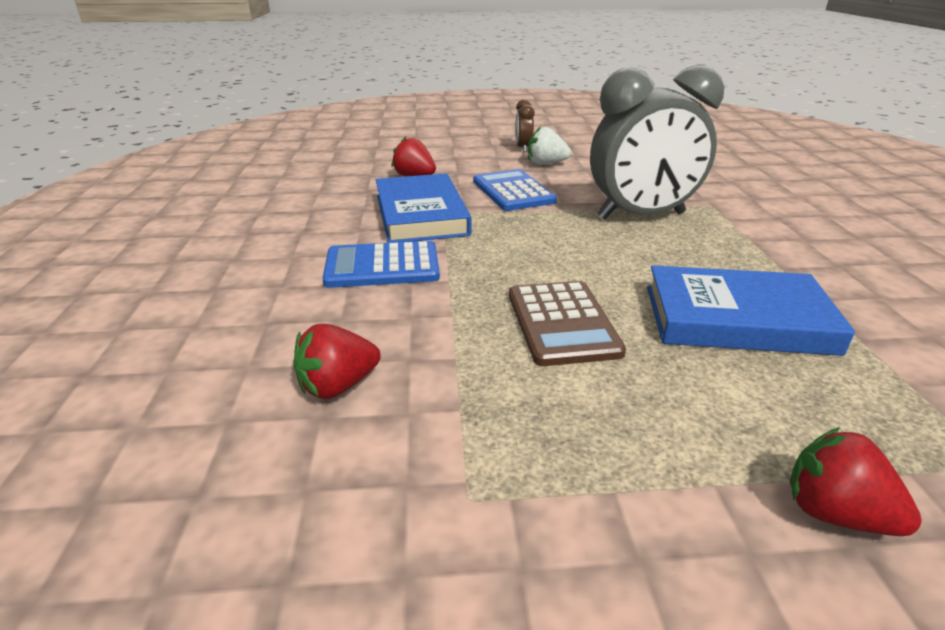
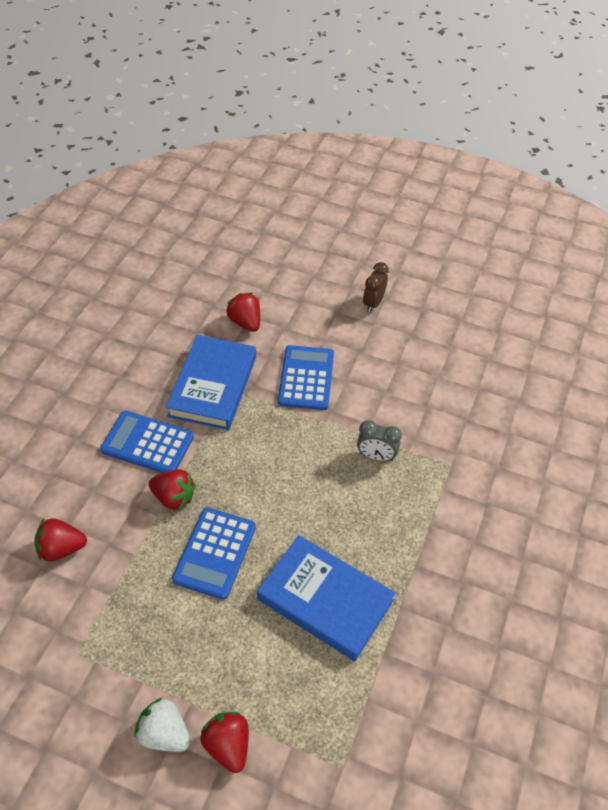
camera: 25 degrees right, 20 degrees up
(459, 296) = (174, 497): none -> red strawberry
(546, 164) = (370, 341): white strawberry -> white strawberry (164, 733)
(562, 323) = (215, 553): brown calculator -> blue calculator
(641, 216) = (376, 456): grey clock -> grey clock, size x0.43

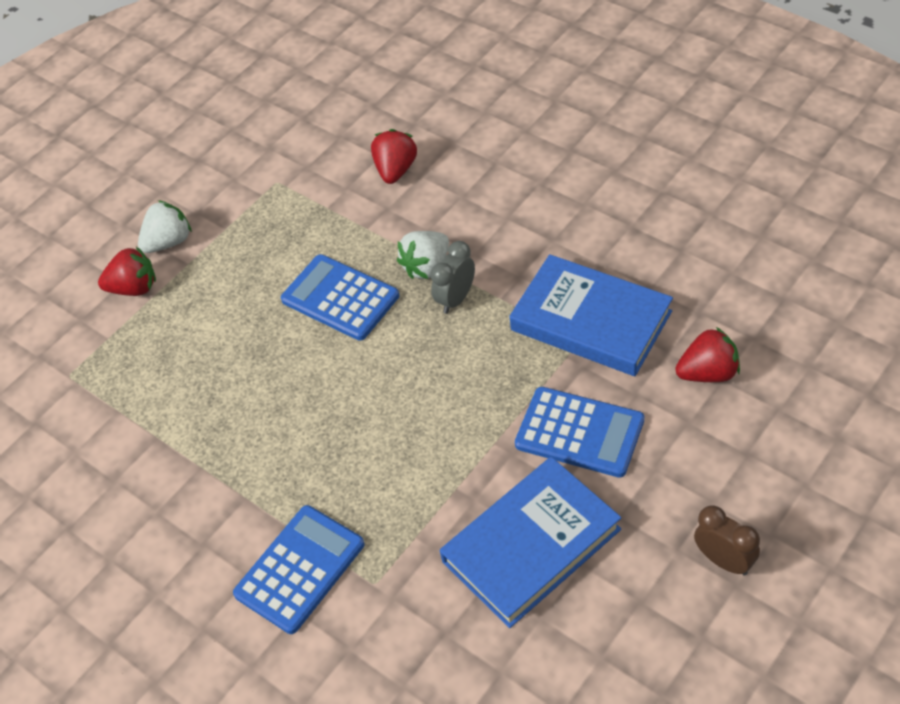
camera: 115 degrees right, 0 degrees up
(147, 443) = (514, 247): blue calculator -> blue calculator (300, 569)
(174, 497) = (427, 267): red strawberry -> white strawberry
(325, 600) = (241, 393): blue book -> blue book (531, 545)
(376, 456) = (417, 491): grey clock -> grey clock (456, 299)

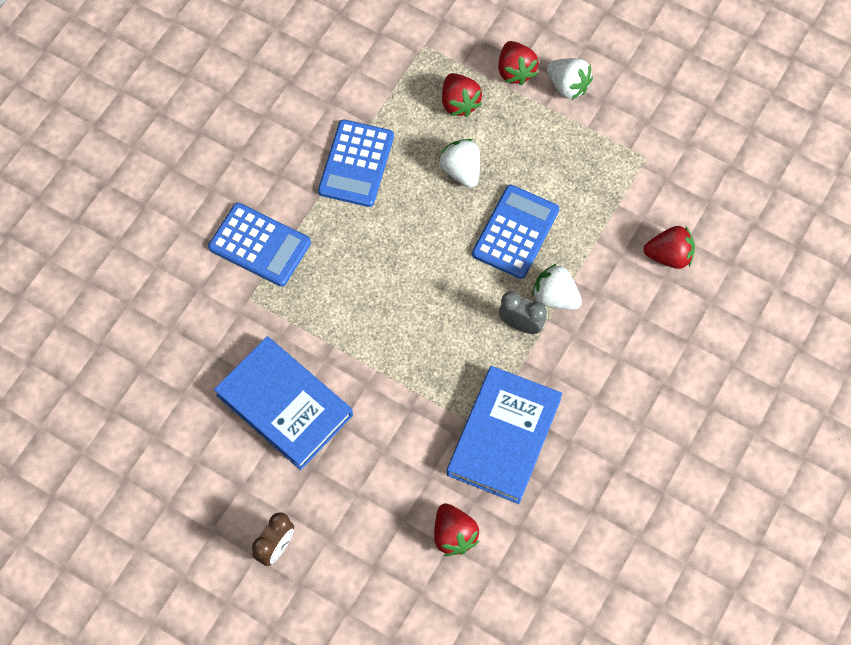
camera: 75 degrees right, 15 degrees up
(158, 343) = (459, 103): none -> red strawberry
(249, 345) = (461, 171): none -> white strawberry
(579, 432) = (388, 434): blue calculator -> blue calculator (356, 164)

